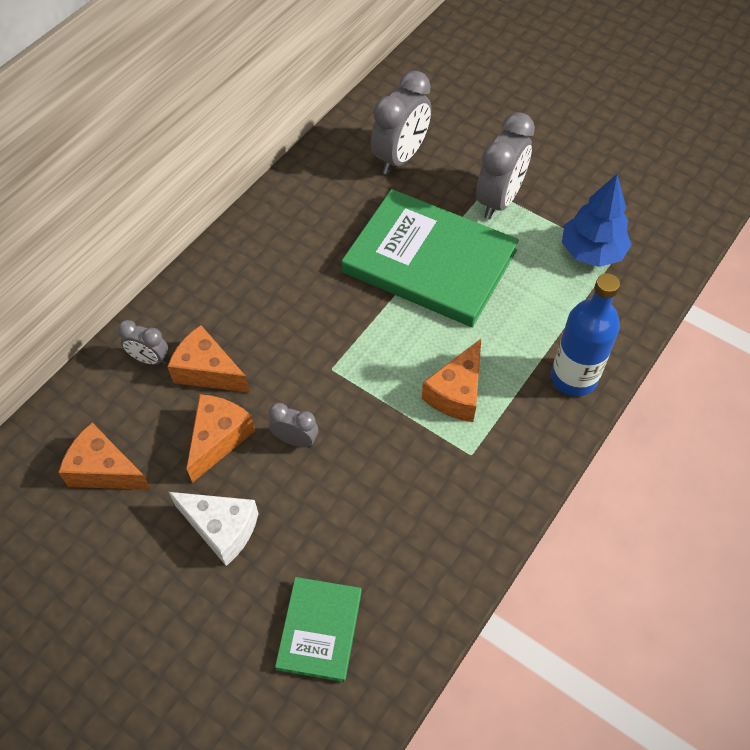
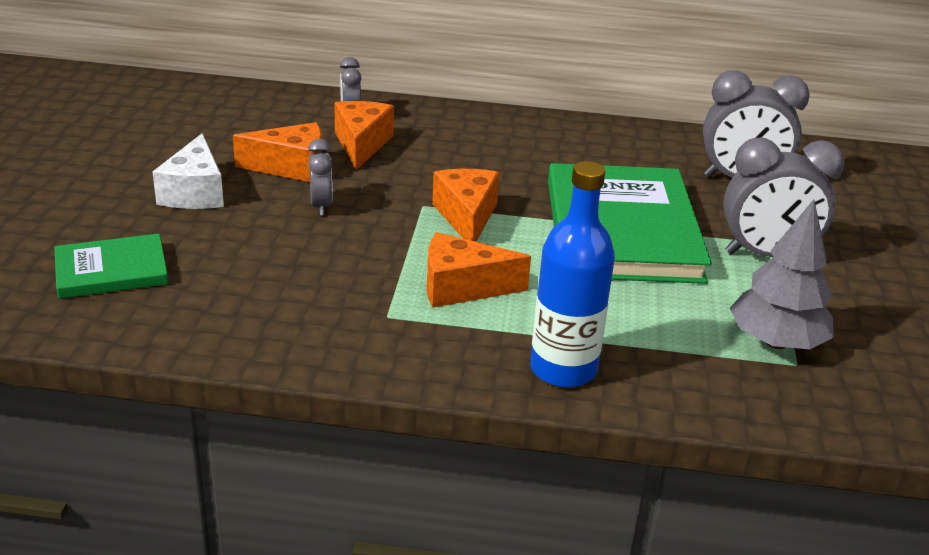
camera: 60 degrees right, 25 degrees down
(104, 470) = (220, 126): orange cheese -> orange cheese (467, 217)
(592, 252) = (776, 342): blue tree -> grey tree

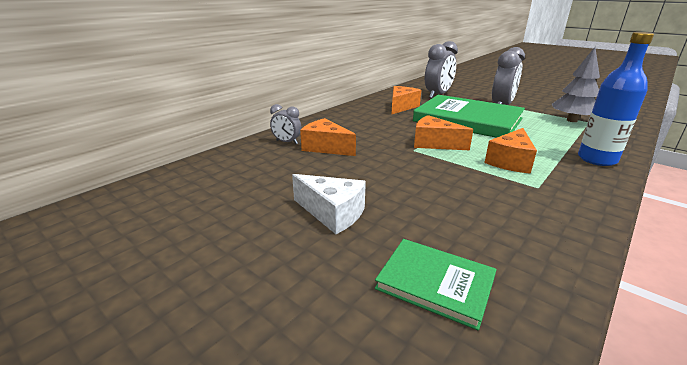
camera: 55 degrees left, 5 degrees down
(111, 270) = (435, 283): green book -> green book turned 75 degrees counterclockwise
(291, 167) = (332, 172): orange cheese -> orange cheese (401, 107)
(321, 206) = (392, 175): grey clock -> none

